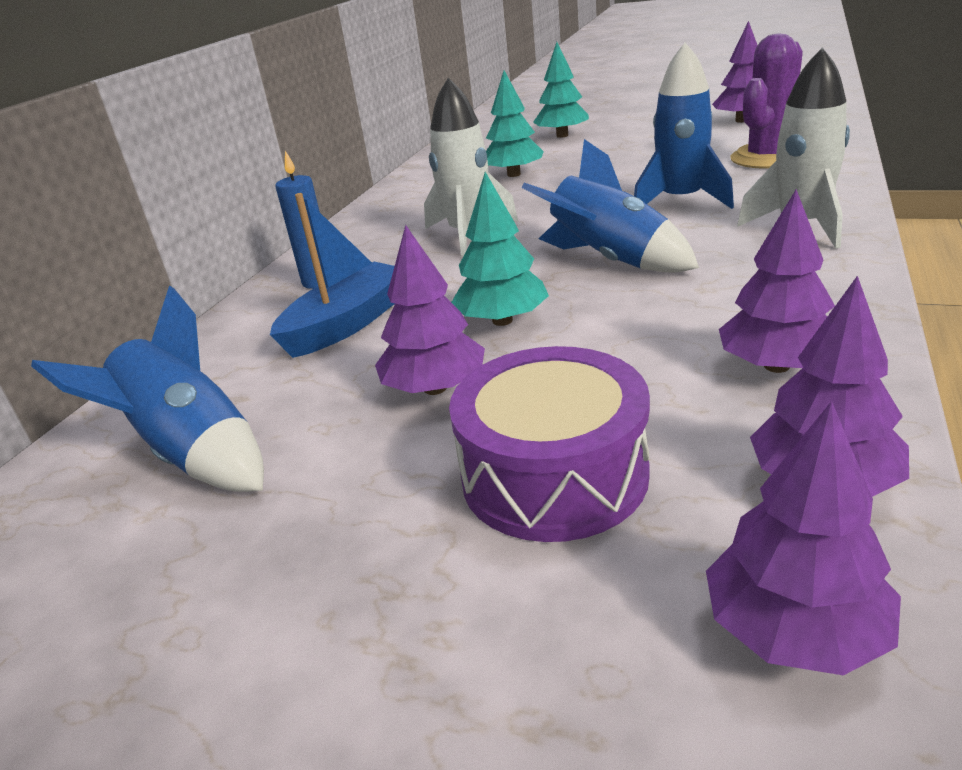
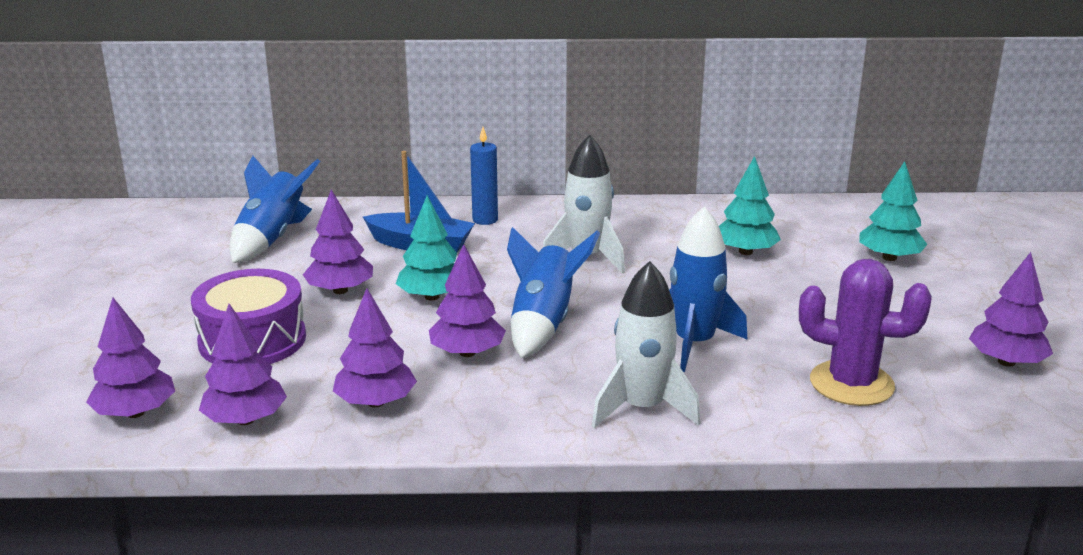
camera: 65 degrees right, 5 degrees down
(661, 303) = (467, 353): none -> purple tree

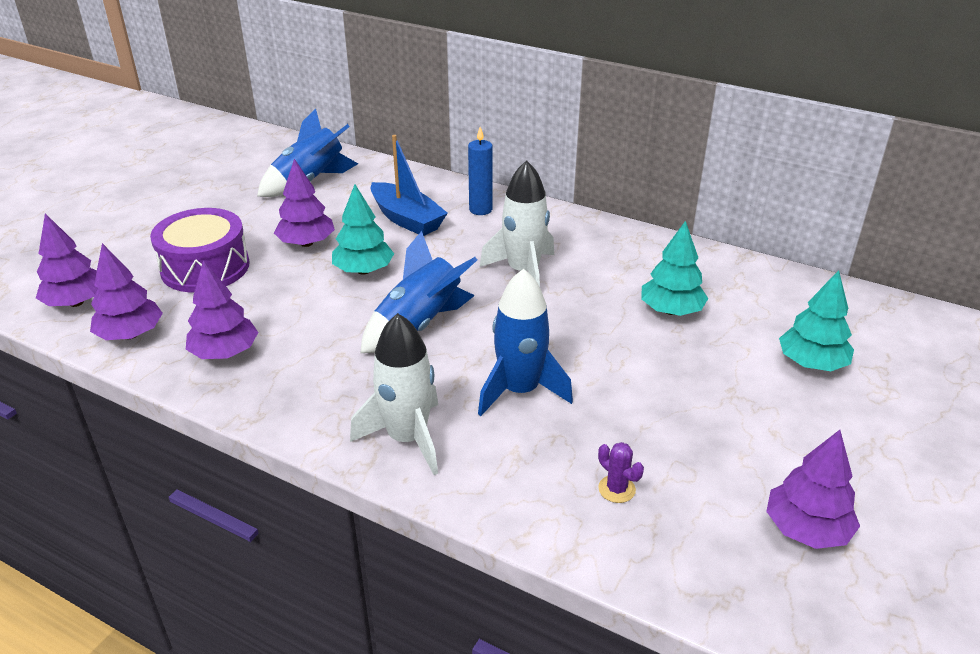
camera: 30 degrees right, 10 degrees up
(467, 353) = (333, 332): purple tree -> none
(851, 384) = (616, 489): purple cactus -> purple cactus, size x0.43

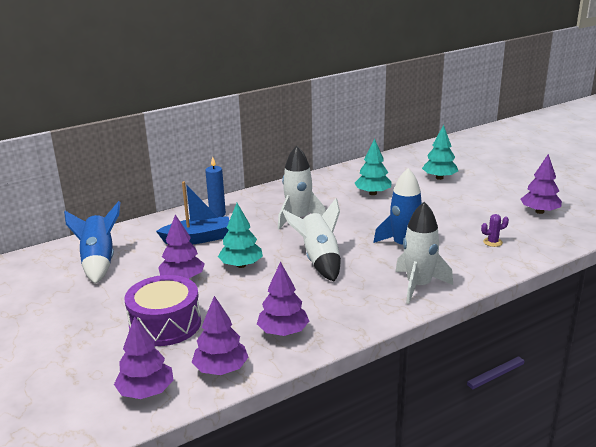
camera: 60 degrees left, 10 degrees down
(419, 325) = (319, 260): blue rocket -> white rocket

